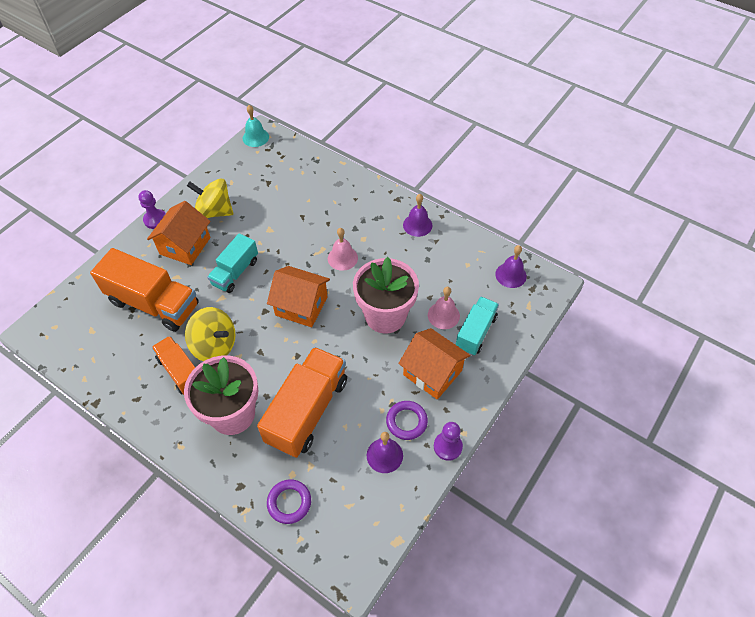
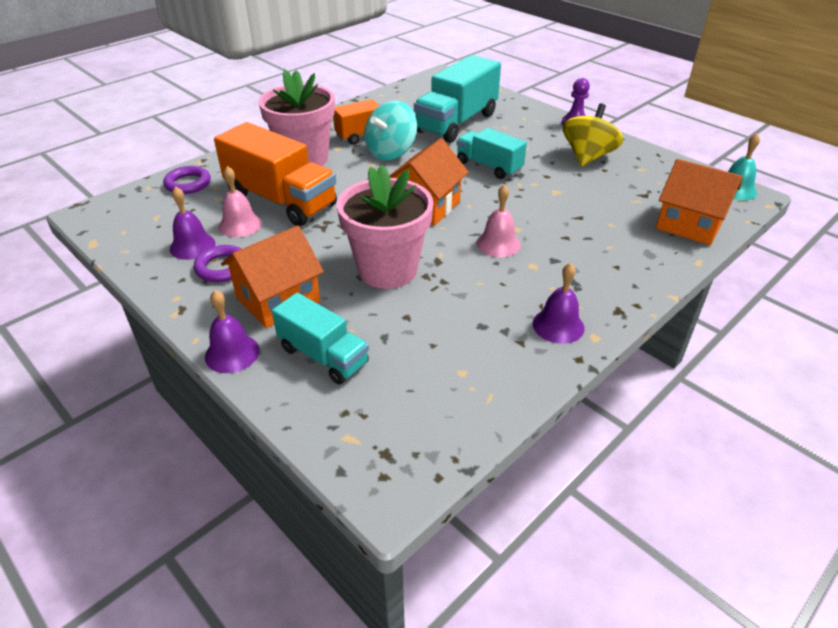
camera: 100 degrees right, 15 degrees down
(154, 303) = (456, 123): orange truck -> turquoise truck
(185, 246) = (534, 139): orange house -> orange house (689, 224)
(215, 345) = (391, 152): yellow spinning top -> turquoise spinning top
(443, 315) = (368, 326): pink bell -> pink bell (240, 225)
(447, 446) = (166, 296): purple pawn -> none
(510, 275) = (425, 428): purple bell -> purple bell (232, 353)

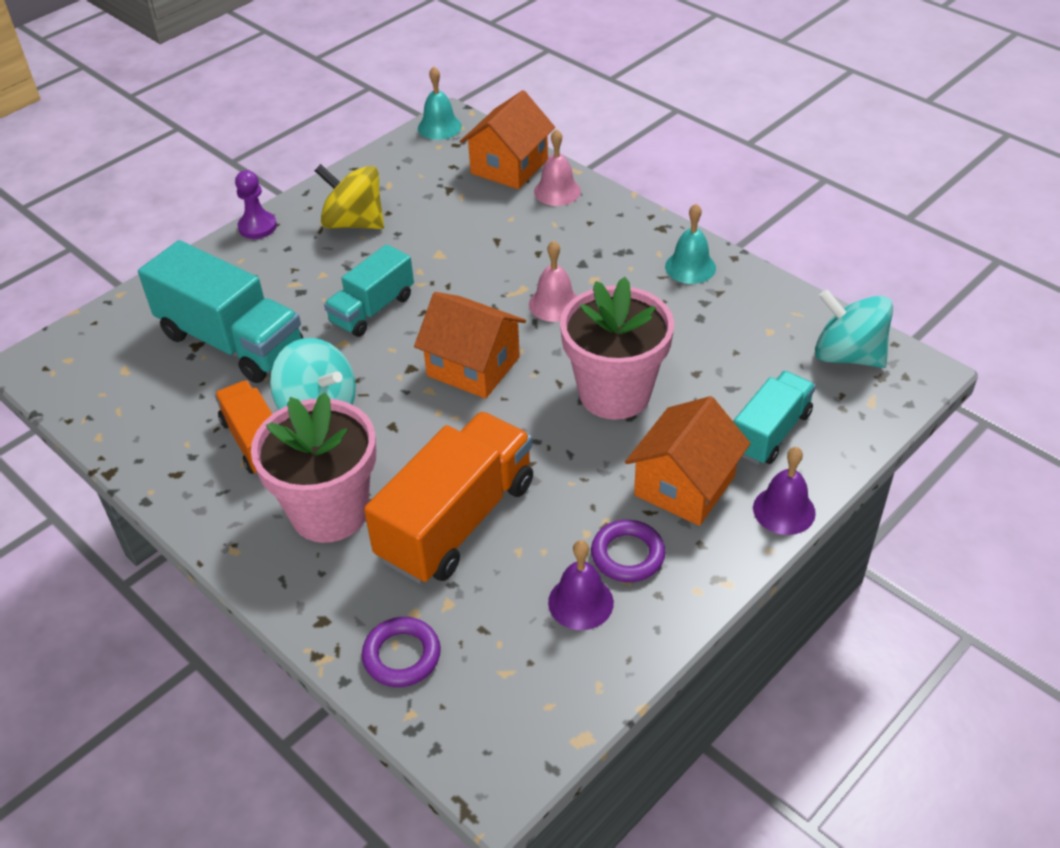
camera: 90 degrees left, 5 degrees up
(240, 225) = (523, 557): pink bell -> pink bell (557, 191)
(278, 299) = (684, 485): orange house -> orange house turned 75 degrees clockwise
(421, 429) = (847, 355): none -> turquoise spinning top
(558, 325) = (690, 267): purple bell -> turquoise bell

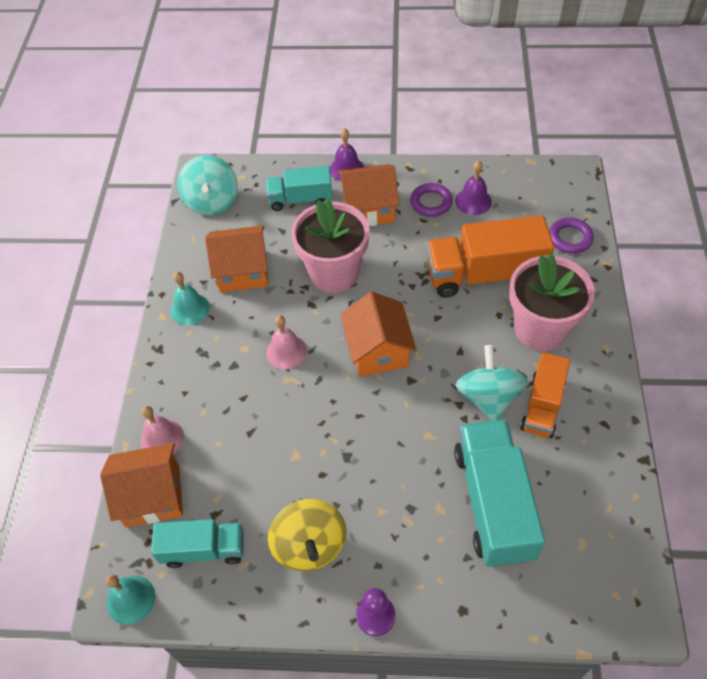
camera: 130 degrees left, 10 degrees up
(372, 309) = (384, 446): turquoise truck -> turquoise truck (203, 549)
(701, 326) = (243, 271): none -> orange house

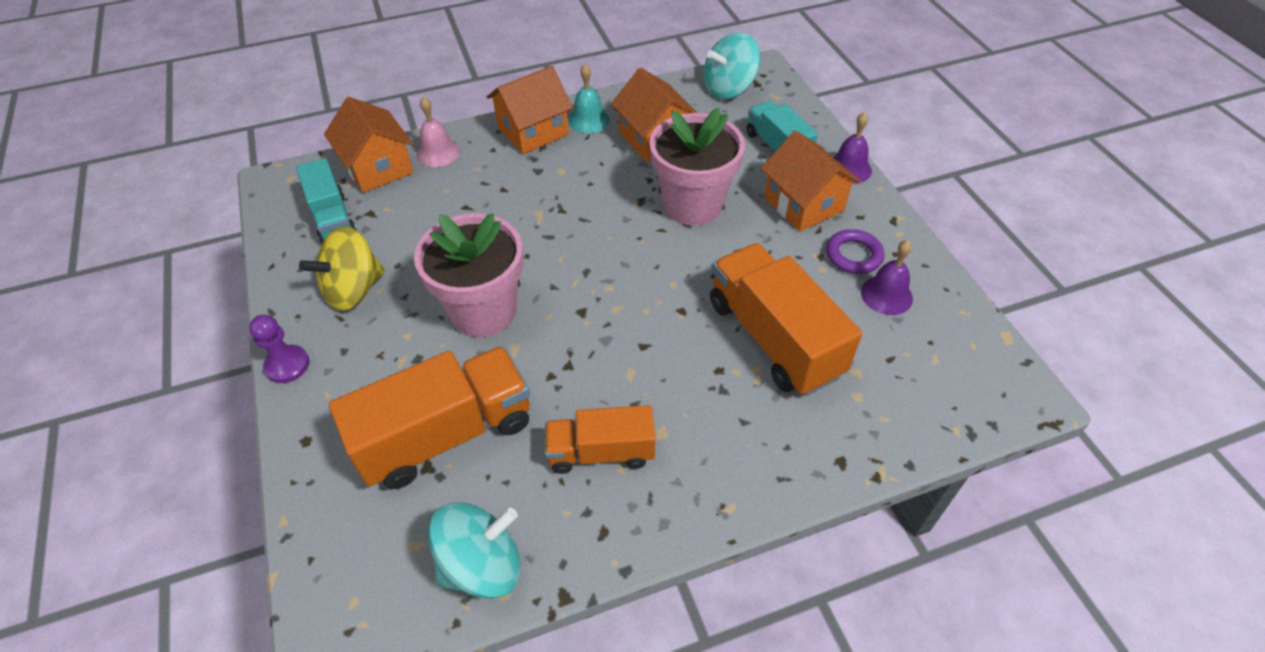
camera: 65 degrees right, 5 degrees down
(131, 599) = (275, 190): turquoise bell -> none
(286, 351) = (571, 201): pink bell -> none
(378, 350) = (608, 272): orange house -> orange house (533, 131)
(488, 397) = (590, 391): turquoise spinning top -> turquoise spinning top (482, 565)
(493, 503) = (446, 434): turquoise truck -> orange truck
(540, 329) = (720, 420): pink flower pot -> pink flower pot (483, 311)
(570, 238) = (898, 417): purple ring -> none

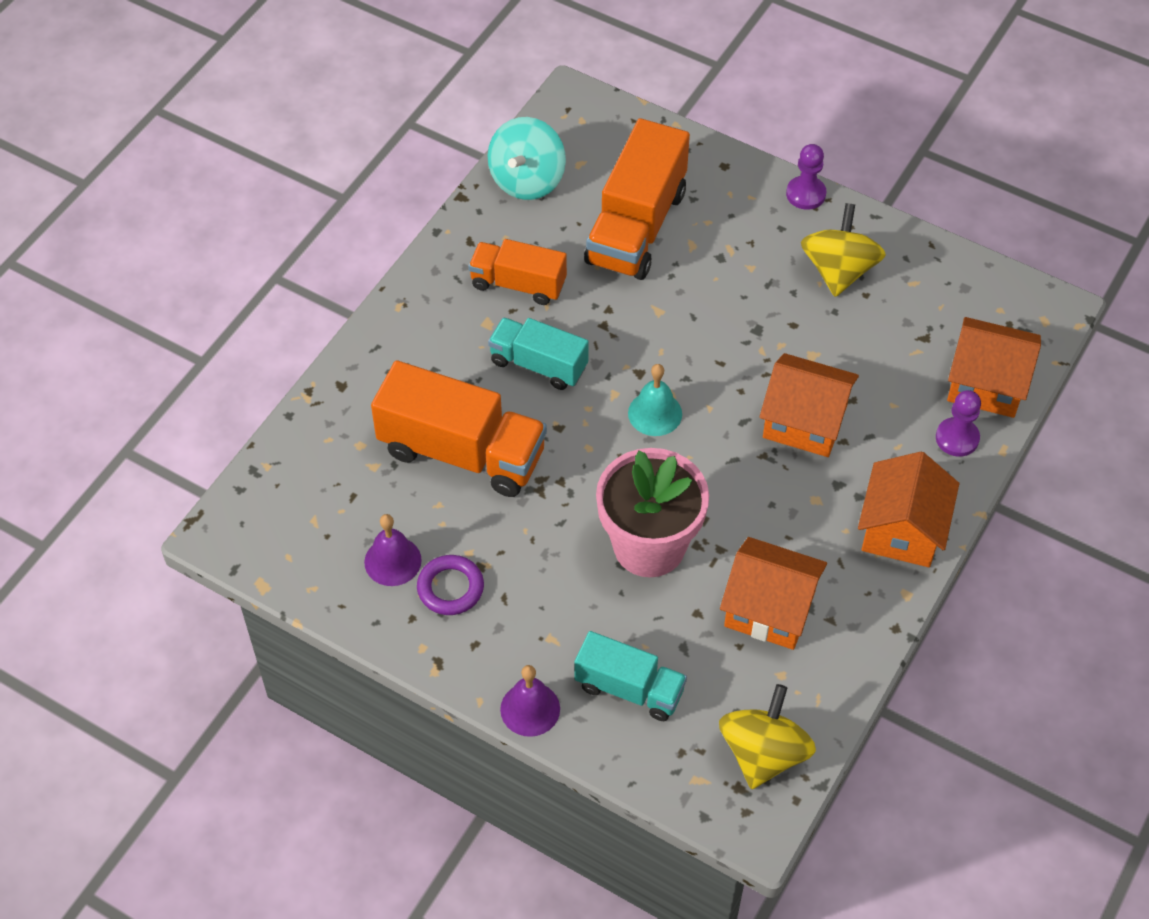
camera: 140 degrees right, 5 degrees up
(332, 218) = (948, 312): turquoise truck -> turquoise truck (538, 364)
(438, 153) = (957, 438): pink bell -> purple pawn
(483, 311) = (716, 322): pink flower pot -> none
(588, 120) = (864, 587): turquoise bell -> turquoise bell (655, 413)
(601, 452) = (518, 284): orange truck -> orange truck turned 120 degrees counterclockwise
(729, 88) = (763, 753): turquoise spinning top -> yellow spinning top
(803, 204) = (542, 622): orange house -> orange house (804, 422)

